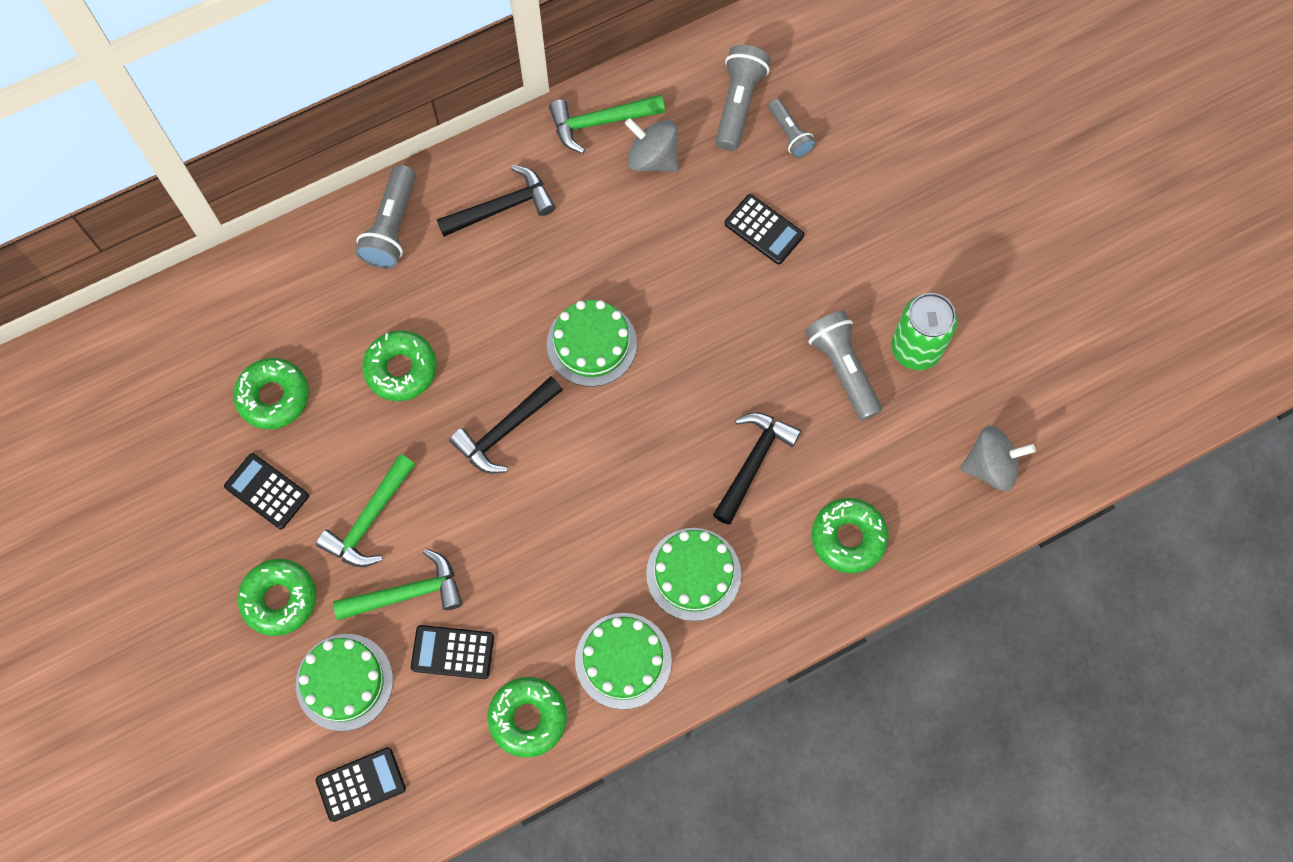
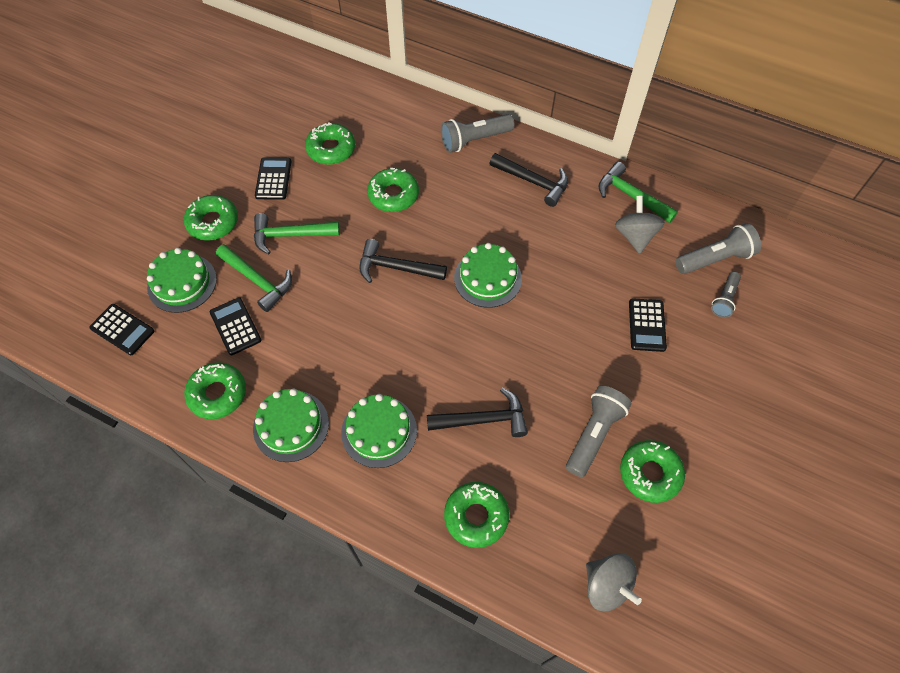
camera: 55 degrees right, 10 degrees down
(916, 348) = (650, 473): green can -> green donut

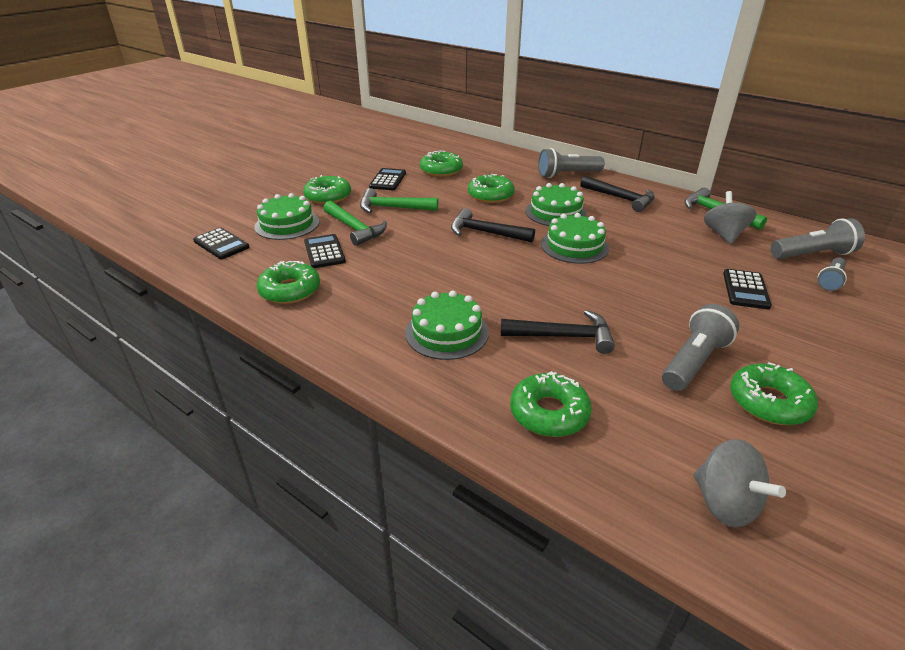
camera: 10 degrees right, 25 degrees down
(291, 425) = (355, 318): green cake -> green cake (555, 212)

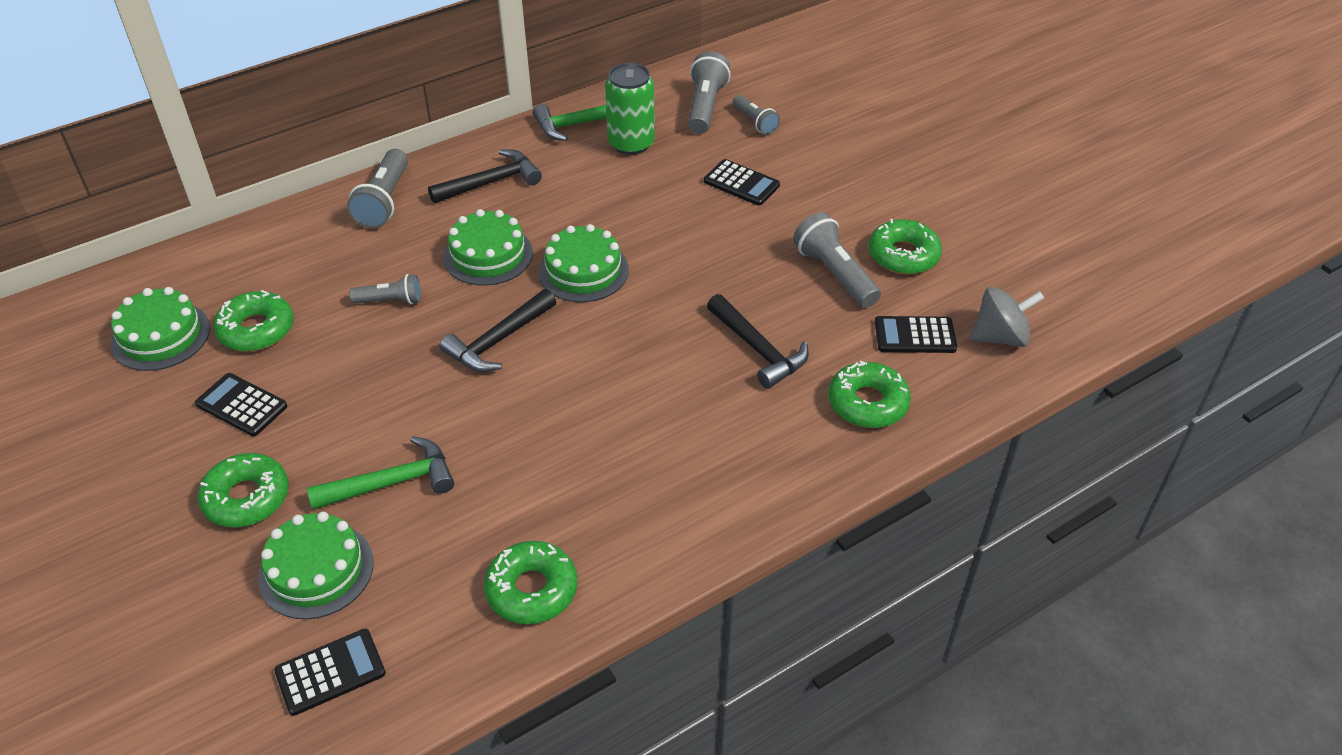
camera: 70 degrees left, 10 degrees up
(324, 252) = (443, 532): black calculator -> black calculator (915, 335)
(393, 208) = (352, 422): green hammer -> none
(446, 332) = (707, 444): green cake -> green cake (161, 336)
(490, 195) = (390, 301): green donut -> grey flashlight
(563, 336) = (758, 349): black hammer -> black hammer turned 120 degrees clockwise
(724, 234) = (631, 143): grey spinning top -> green can

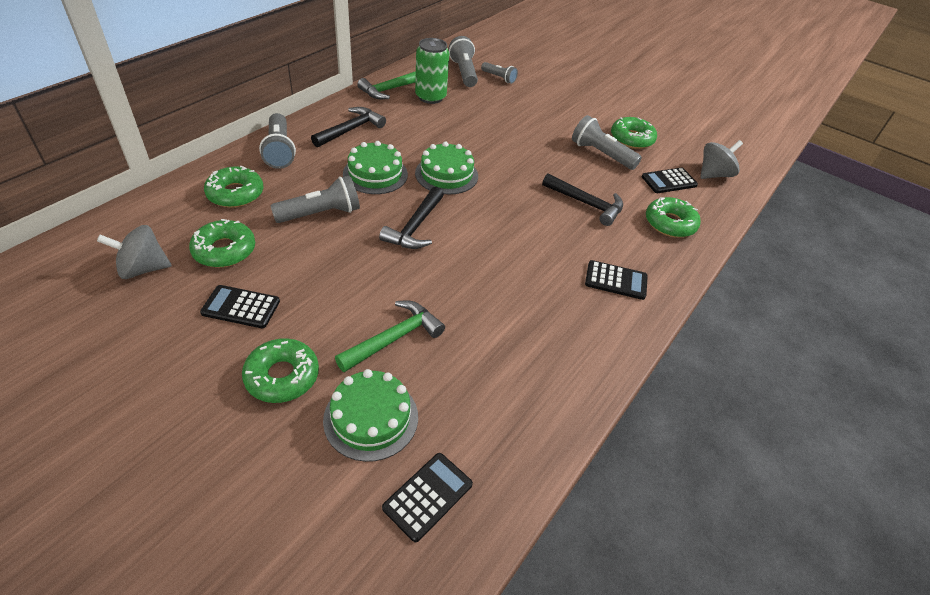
camera: 25 degrees left, 0 degrees up
(161, 336) = (143, 269): green cake -> grey spinning top
(390, 301) = (321, 214): grey flashlight -> grey flashlight, size x1.61
(532, 589) = (541, 390): green donut -> green donut (235, 194)
(741, 183) = (513, 112): black calculator -> black calculator (616, 280)

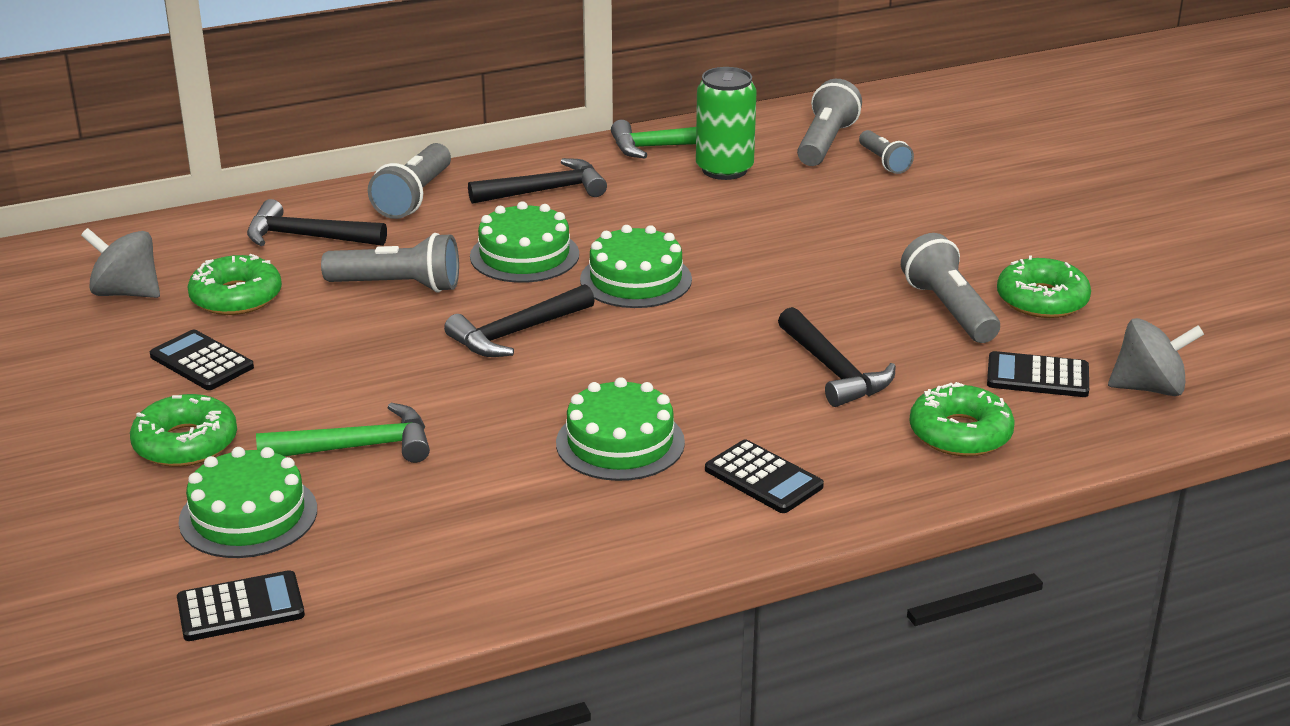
camera: 35 degrees right, 15 degrees down
(235, 194) = (307, 237): green donut -> black hammer
(531, 282) = (620, 442): none -> green cake

